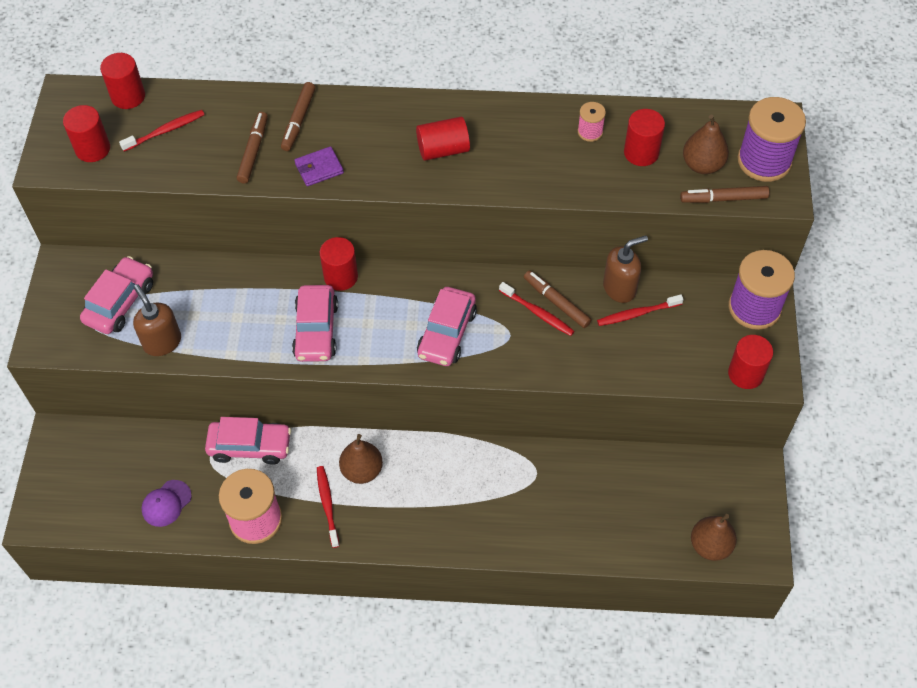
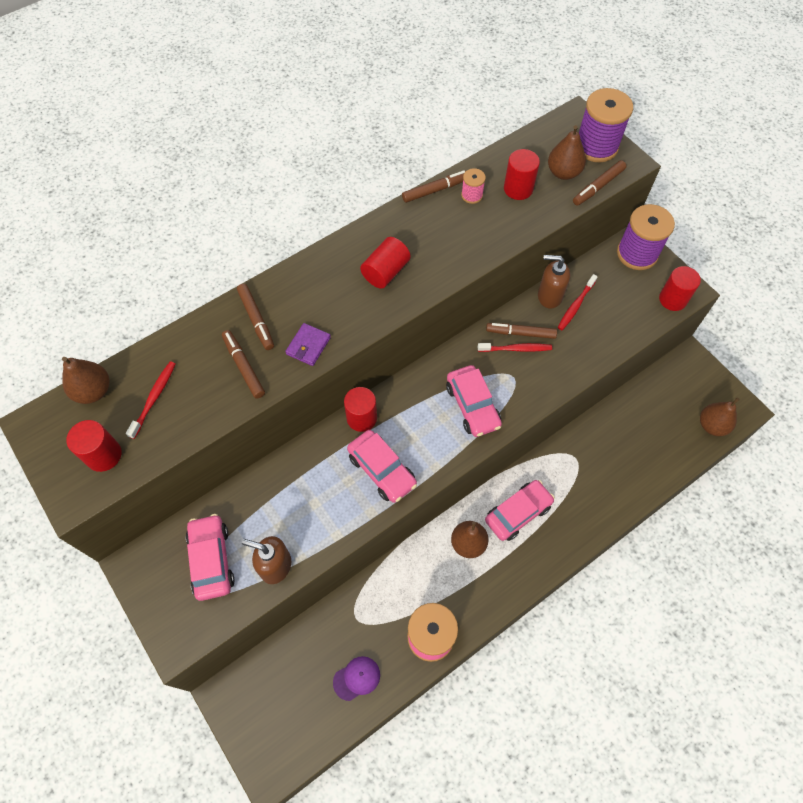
camera: 40 degrees left, 5 degrees up
(128, 96) = (93, 391): red cylinder -> brown pear
(166, 503) = (357, 678): purple cap -> purple cap turned 120 degrees counterclockwise
(250, 446) = (377, 587): pink car -> pink car (518, 513)
(327, 505) = (468, 586): red toothbrush -> none
(560, 107) = (435, 190): none -> brown marker
(620, 288) = (549, 296): brown soap dispenser -> brown soap dispenser turned 105 degrees counterclockwise

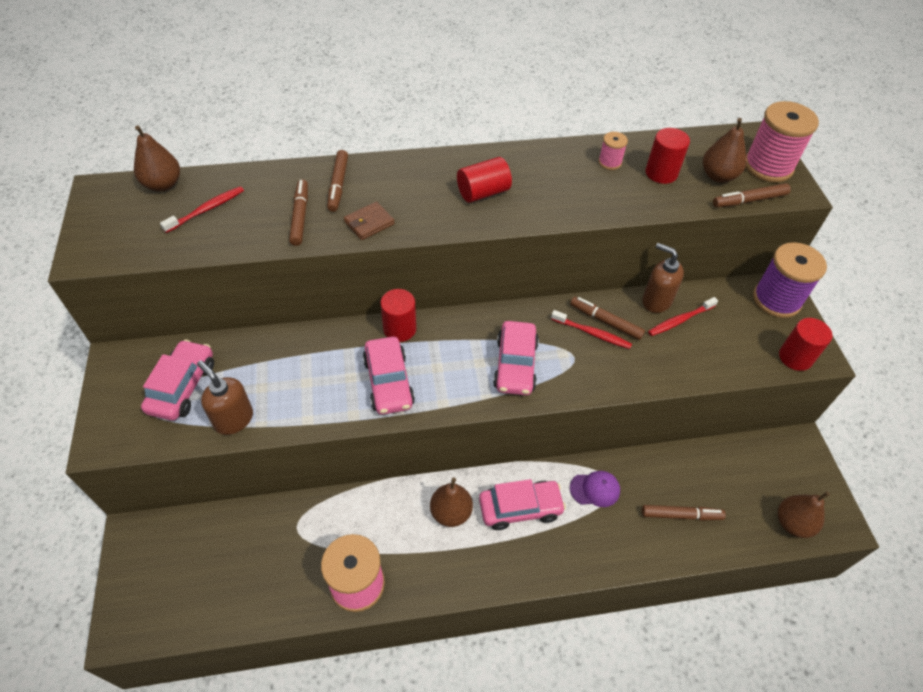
camera: 25 degrees right, 10 degrees down
(103, 455) = (132, 235): red cylinder -> none
(308, 346) = (369, 223): purple wallet -> brown wallet
(357, 678) = (260, 585): purple cap -> purple cap (595, 489)
(435, 190) = (576, 146): brown marker -> brown marker (681, 515)
(596, 146) = (768, 166): purple spool -> pink spool

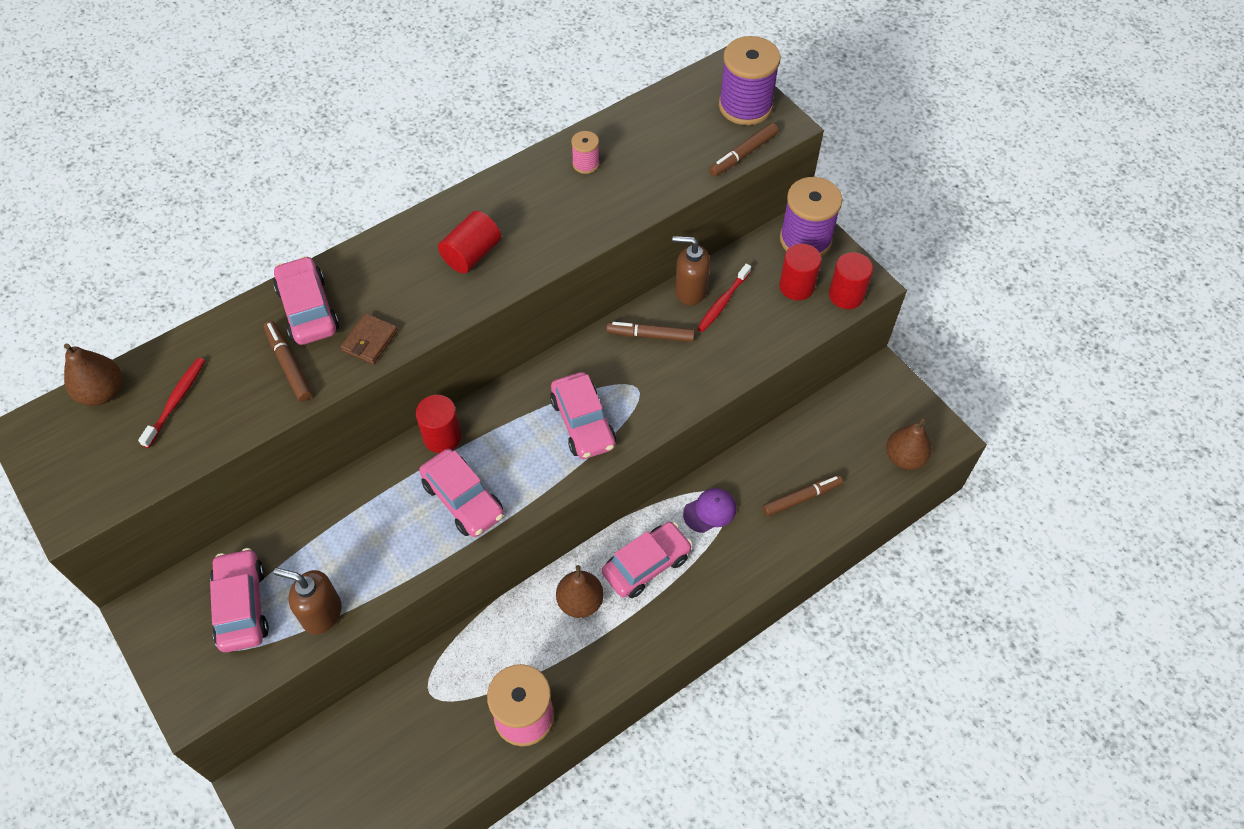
camera: 25 degrees left, 5 degrees up
(338, 185) = (308, 309): brown marker -> pink car
(592, 333) = (643, 354): red toothbrush -> none
(661, 173) = (644, 156): red cylinder -> red cylinder (796, 286)
(718, 176) = (701, 137): brown pear -> none
(768, 166) = (745, 106): pink spool -> purple spool

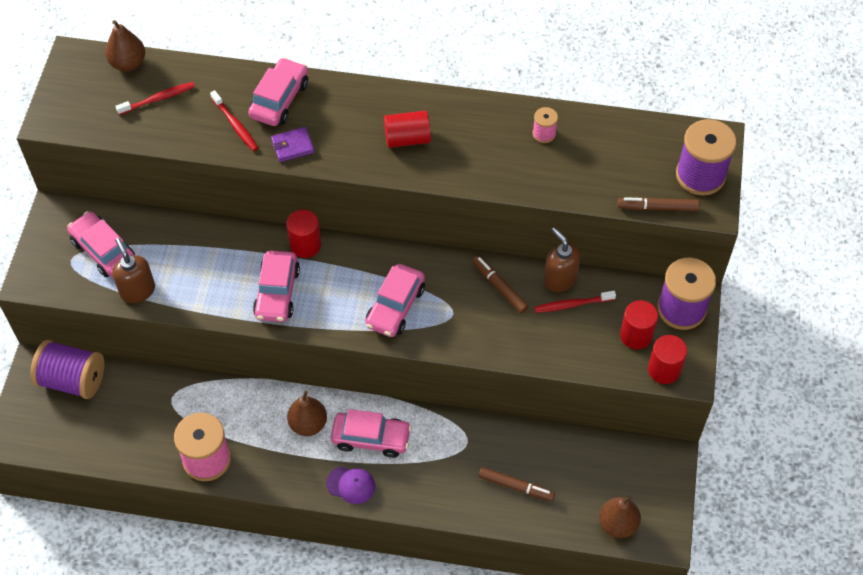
camera: 45 degrees right, 0 degrees up
(242, 606) = (103, 250): pink car -> pink car turned 75 degrees counterclockwise
(288, 365) = (235, 125): brown marker -> red toothbrush
(310, 766) = (73, 380): none -> purple spool
(370, 341) = (292, 146): brown wallet -> purple wallet
(710, 511) = (447, 441): purple cap -> purple cap (351, 485)

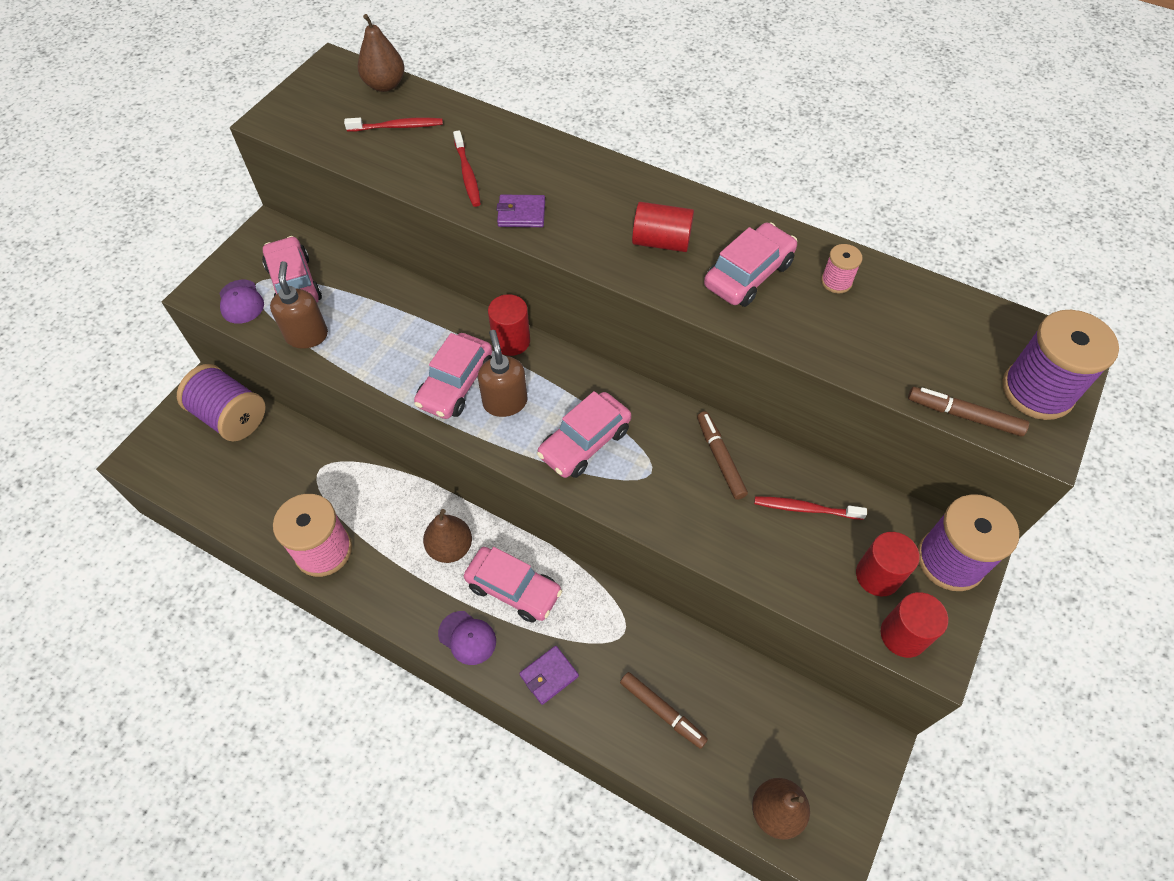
camera: 20 degrees right, 0 degrees up
(66, 279) = (241, 302): none -> purple cap
(279, 99) = (530, 161): pink car -> pink car (748, 274)
(424, 490) = (549, 676): none -> purple wallet
(559, 279) = (799, 472): brown soap dispenser -> brown soap dispenser (505, 402)

